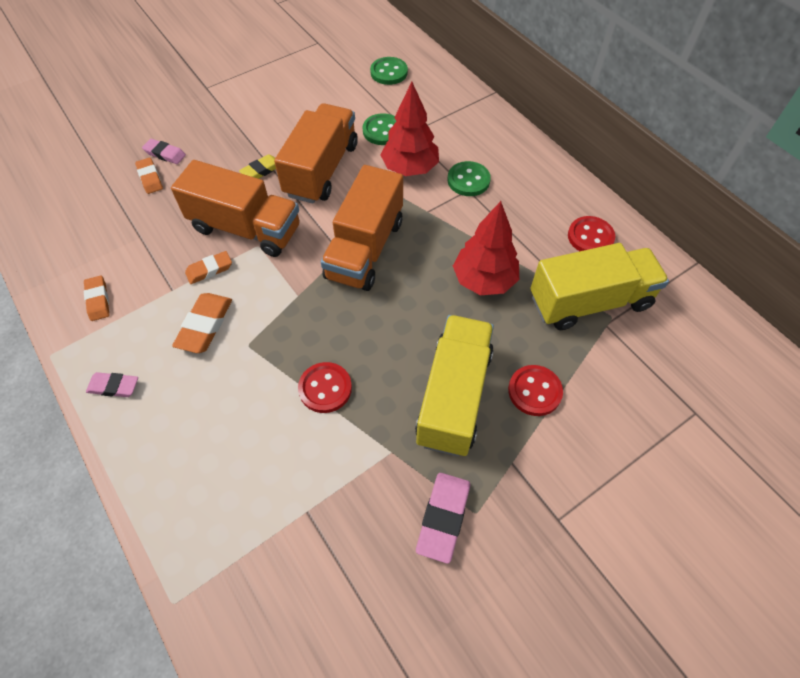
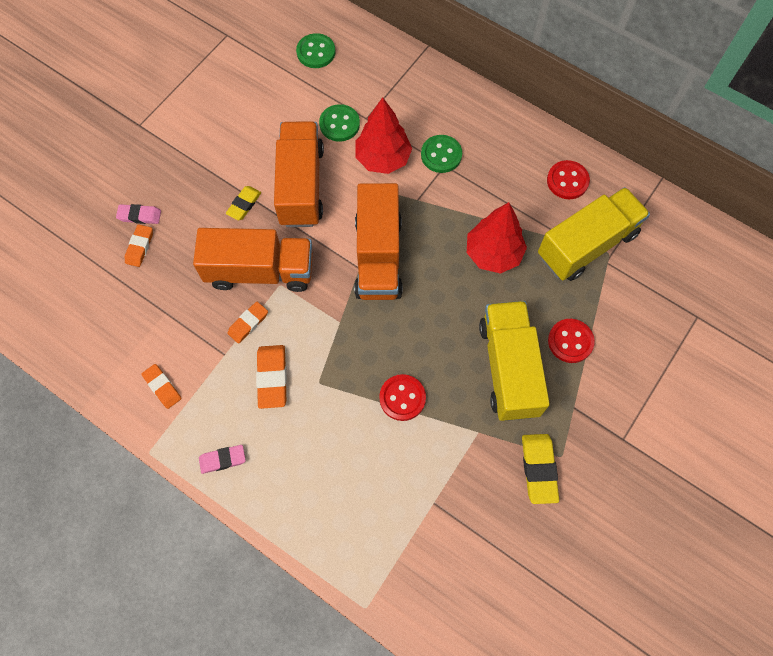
camera: 20 degrees left, 10 degrees up
(150, 178) = (140, 247): orange eraser -> orange eraser turned 60 degrees clockwise
(443, 517) = (538, 469): pink eraser -> yellow eraser

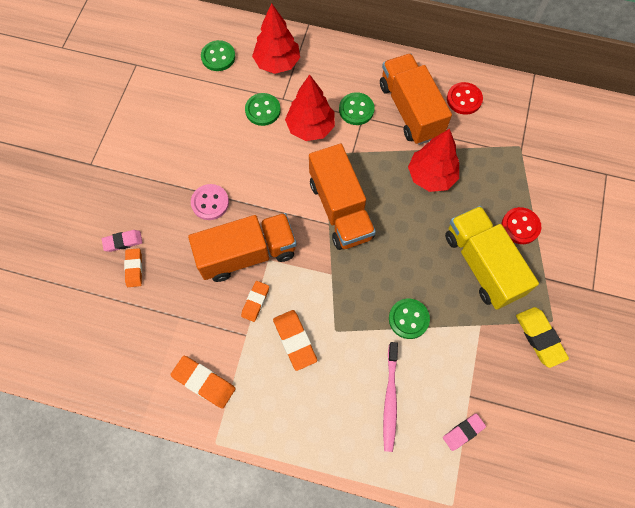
camera: 20 degrees left, 0 degrees up
(162, 387) = (204, 382): orange eraser -> orange eraser, size x1.52
(222, 460) = (282, 425): pink eraser -> pink eraser (463, 432)
(244, 204) = (210, 203): yellow eraser -> pink button
(301, 186) = (252, 171): orange truck -> orange truck (410, 110)
(347, 474) = (390, 398): none -> pink toothbrush
(376, 78) = (277, 63): none -> red tree
(402, 398) = (408, 319): red button -> green button
(587, 245) = (500, 145): yellow truck -> none

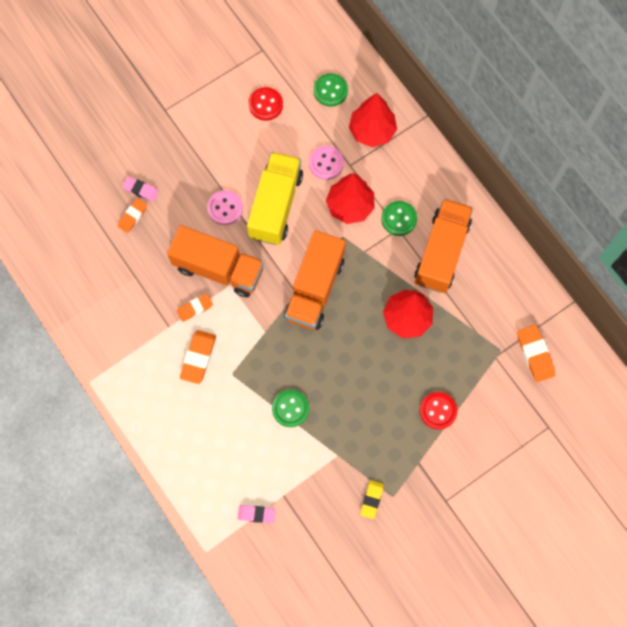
camera: 40 degrees right, 5 degrees up
(204, 382) = (115, 336): orange eraser -> orange eraser (535, 354)
(263, 110) = (326, 163): green button -> pink button
(390, 398) = (227, 451): pink toothbrush -> none
(464, 99) = (493, 277): red button -> red button (266, 104)
(482, 265) = (381, 415): yellow truck -> yellow truck (275, 206)
(539, 338) = (371, 499): yellow eraser -> yellow eraser, size x0.66

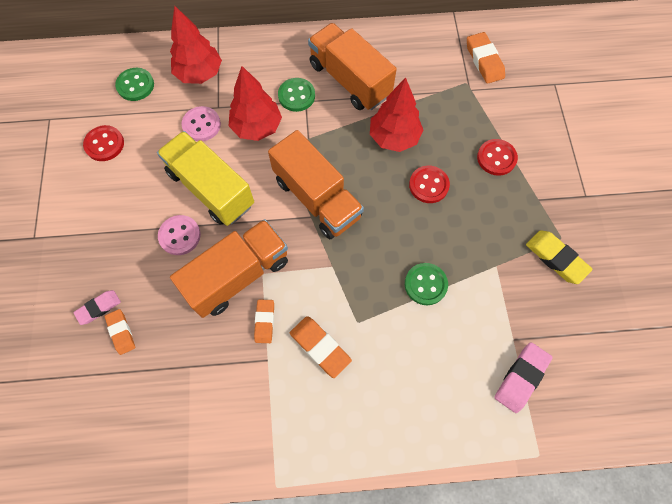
camera: 60 degrees left, 5 degrees down
(256, 514) = (521, 378): pink eraser -> pink eraser, size x1.52
(371, 499) = (556, 258): yellow eraser -> yellow eraser, size x1.52
(378, 368) = (428, 185): none -> red button
(535, 354) = (484, 61): orange eraser -> orange eraser turned 60 degrees clockwise

